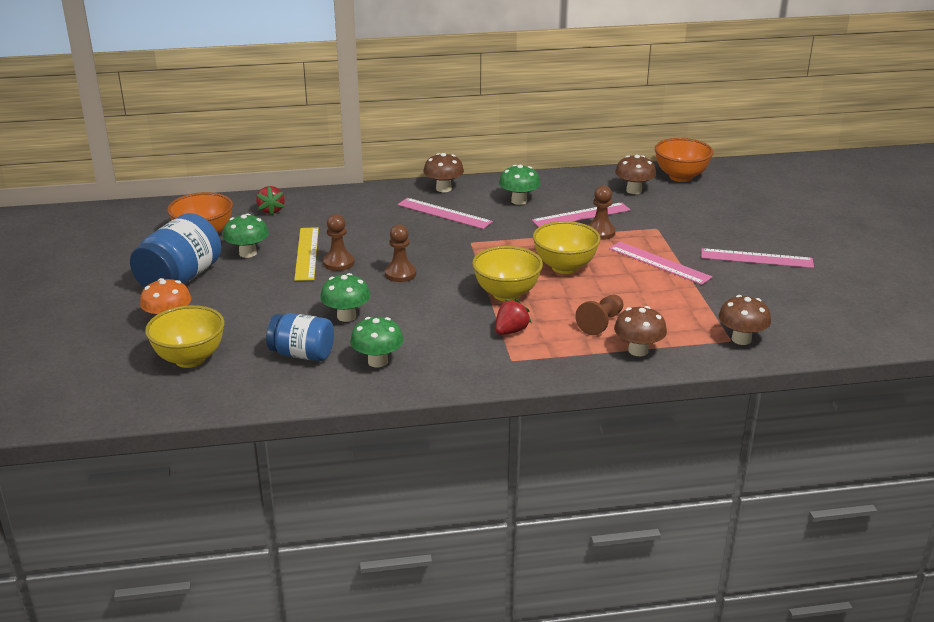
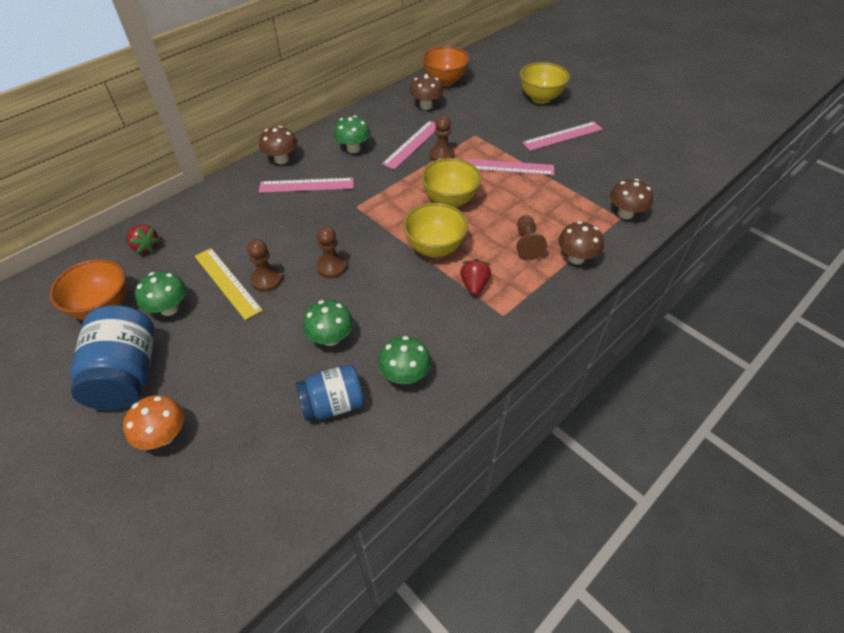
camera: 35 degrees left, 20 degrees up
(190, 359) = (231, 472): yellow bowl -> yellow bowl (540, 98)

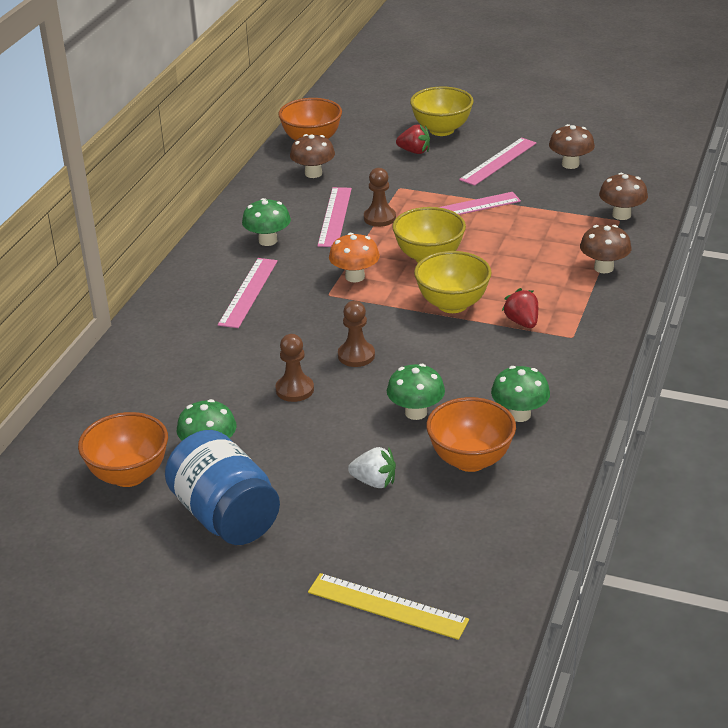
camera: 25 degrees left, 15 degrees down
(146, 247) = (114, 408): red strawberry -> red strawberry (414, 151)
(164, 436) = (322, 544): orange mushroom -> orange mushroom (355, 277)
(227, 282) = (251, 406): yellow ruler -> yellow ruler (387, 606)
(249, 391) = (374, 482): none -> white strawberry
(281, 159) = (189, 277): brown mushroom -> brown mushroom (570, 164)
(306, 185) = (248, 292): pink ruler -> pink ruler turned 45 degrees counterclockwise
(333, 404) = (470, 460): blue jar -> orange bowl
(527, 244) = (545, 271): brown pawn -> none

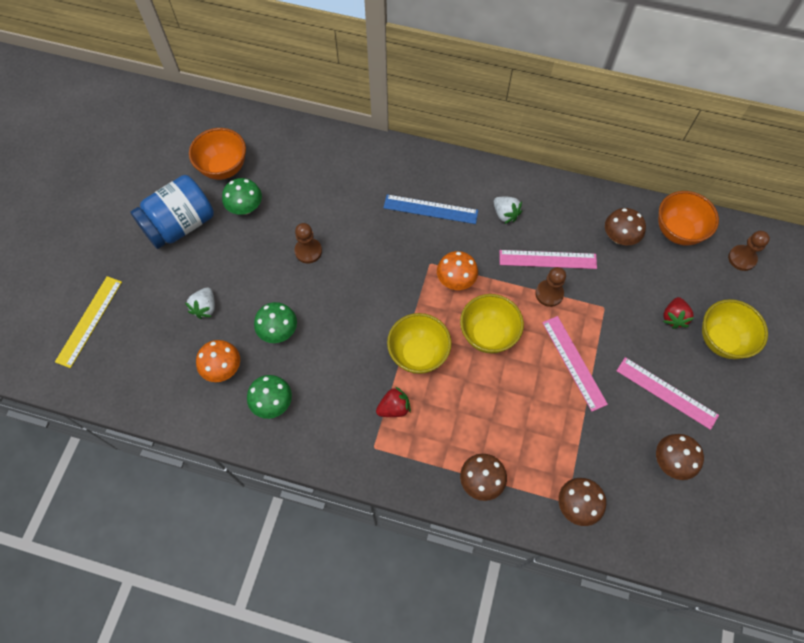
camera: 85 degrees right, 30 degrees up
(248, 292) = (430, 209): pink ruler -> blue ruler
(268, 241) = (505, 214): green mushroom -> white strawberry
(356, 355) = (349, 288): brown pawn -> brown pawn (742, 258)
(470, 460) = (223, 368): orange bowl -> orange mushroom

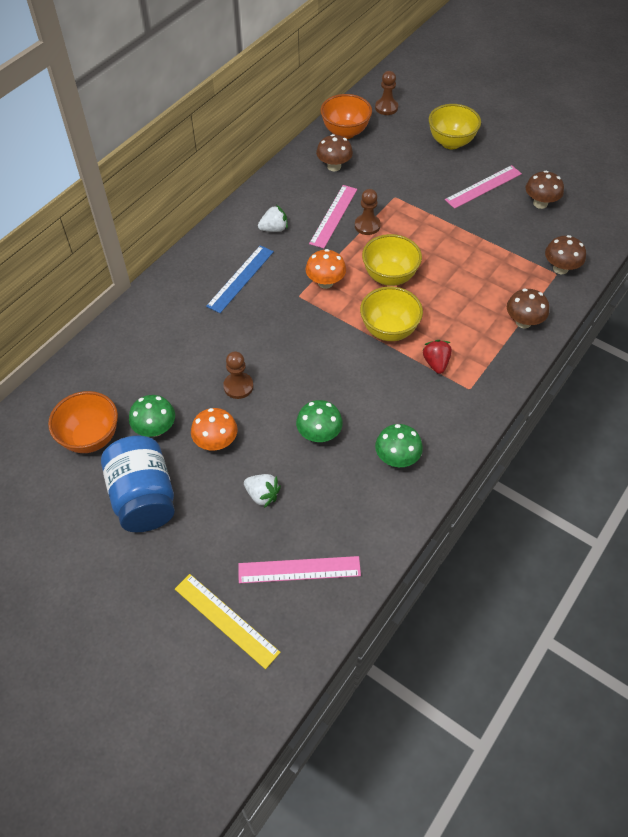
camera: 70 degrees left, 10 degrees down
(223, 368) = (341, 494): orange mushroom -> orange mushroom (216, 442)
(573, 362) = (437, 231): pink ruler -> pink ruler (299, 570)
(673, 317) = (421, 161): red strawberry -> none

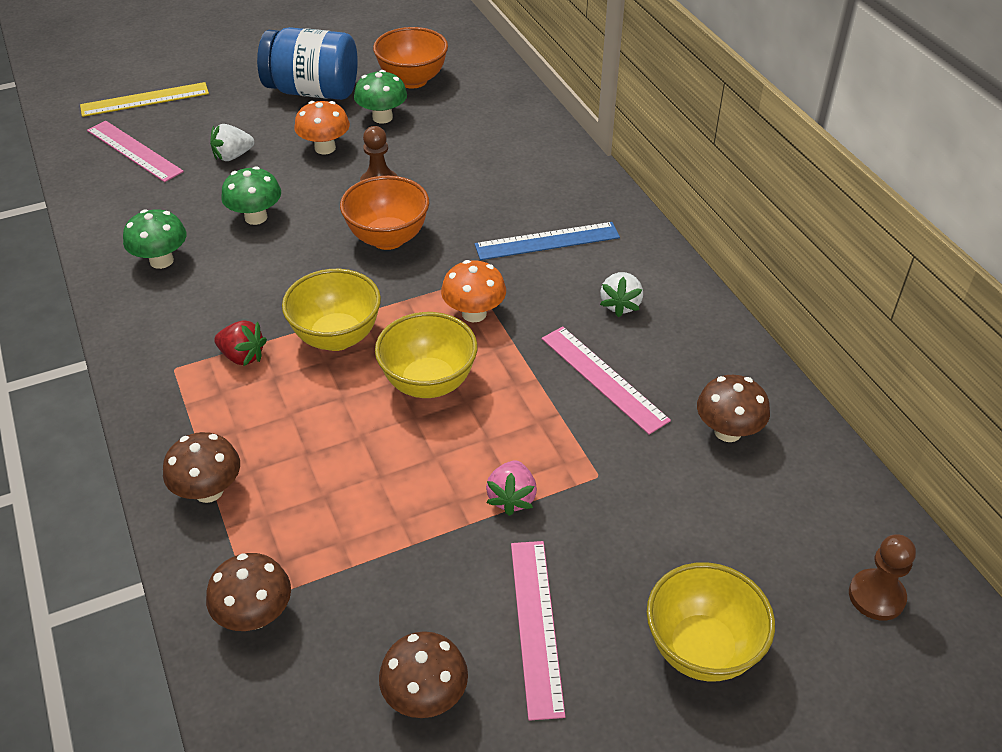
camera: 120 degrees right, 10 degrees down
(240, 278) = (547, 241): blue ruler -> blue ruler turned 75 degrees counterclockwise
(299, 570) = (134, 151): pink ruler -> pink ruler turned 75 degrees counterclockwise
(345, 132) = (821, 490): orange bowl -> orange bowl (388, 238)
(367, 225) = (553, 408): brown pawn -> none
(431, 218) = (512, 498): none -> pink strawberry

